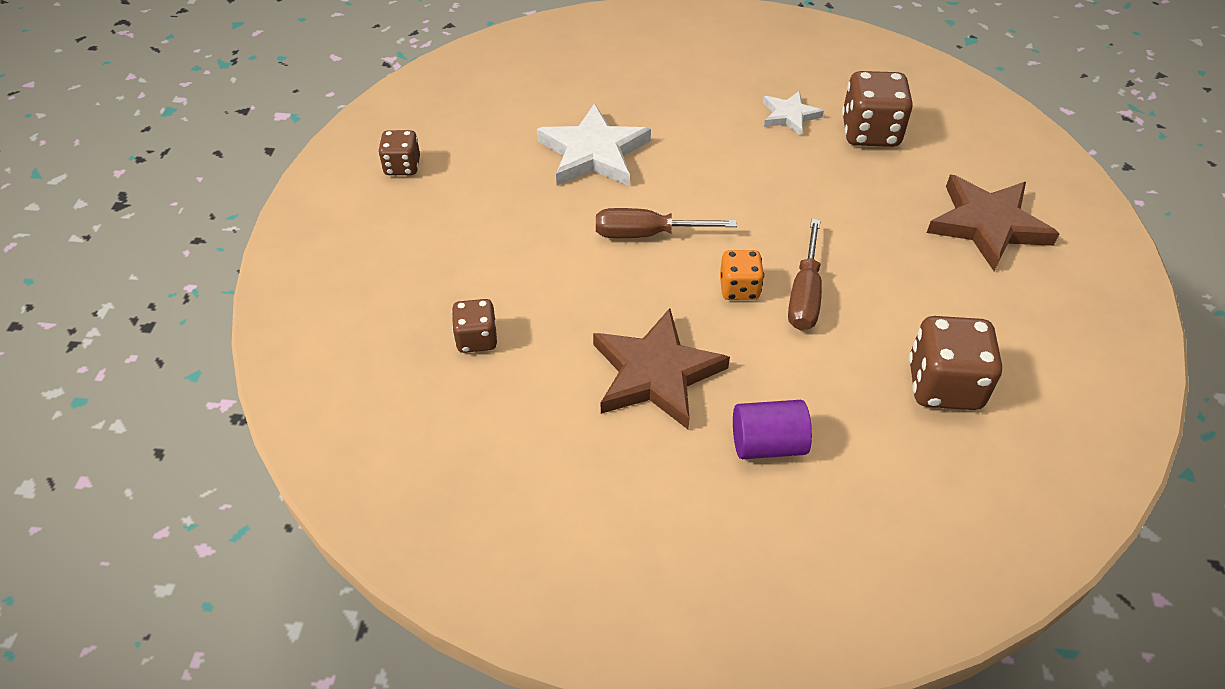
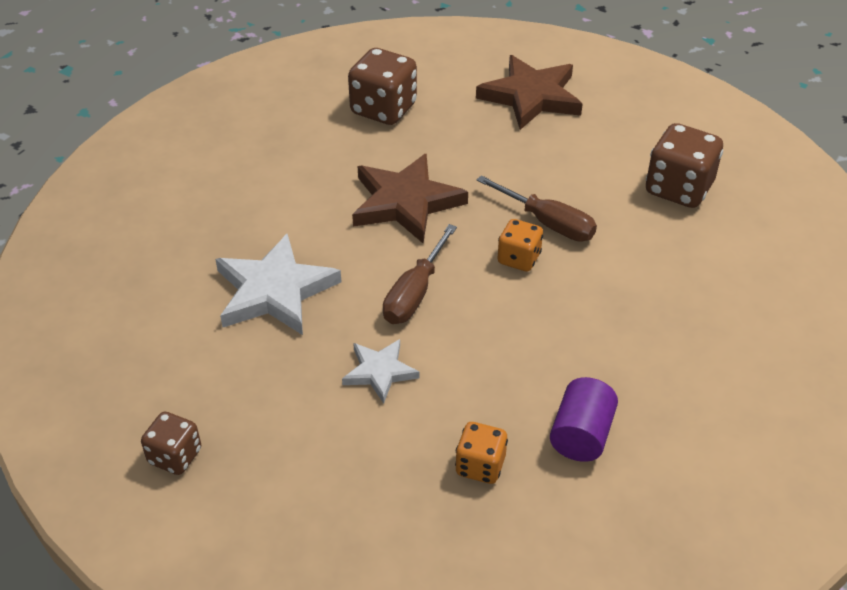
camera: 65 degrees left, 5 degrees down
(476, 339) = (480, 466): brown dice -> orange dice
(656, 373) = (589, 348): brown star -> brown star (405, 202)
(767, 444) = (694, 307): purple cylinder -> purple cylinder (581, 435)
(789, 116) = (325, 145): white star -> white star (380, 372)

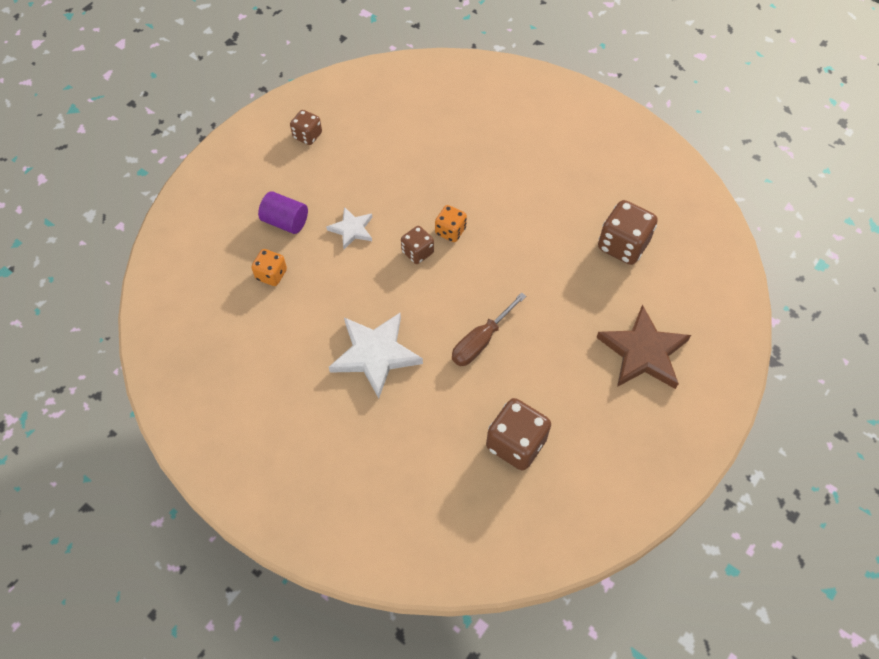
camera: 95 degrees right, 15 degrees up
(274, 291) = (428, 177): white star -> white star (375, 354)
(405, 202) = (510, 253): brown star -> none
(415, 293) = (417, 252): brown screwdriver -> brown dice
(519, 259) = (444, 317): orange dice -> orange dice (450, 231)
(581, 435) = (283, 331): purple cylinder -> purple cylinder (285, 222)

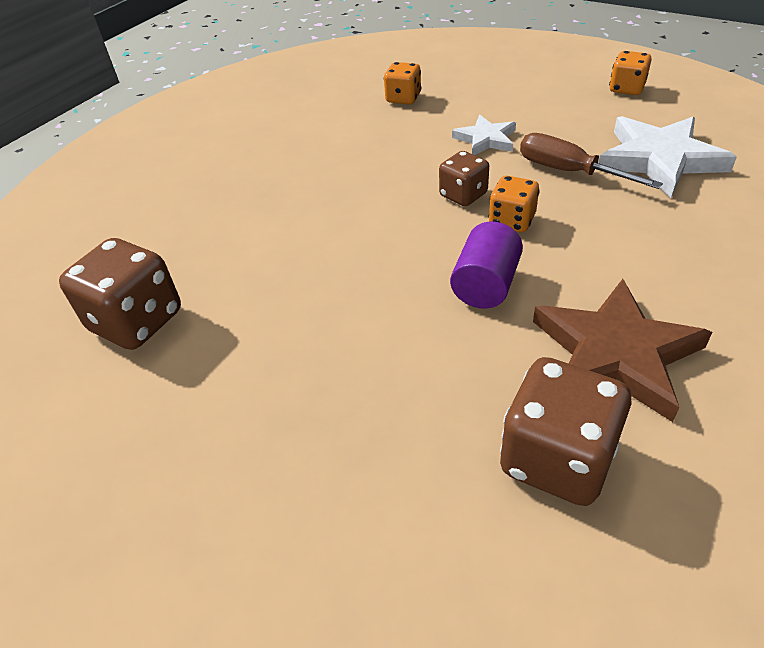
camera: 90 degrees right, 15 degrees down
(285, 222) = (482, 95): purple cylinder -> purple cylinder (485, 285)
(307, 135) = (626, 89): brown dice -> orange dice
(375, 354) = (295, 181): white star -> white star (659, 159)
(481, 341) = (315, 270): brown screwdriver -> brown screwdriver (569, 171)
(643, 352) = (288, 499): brown star -> brown star (615, 353)

